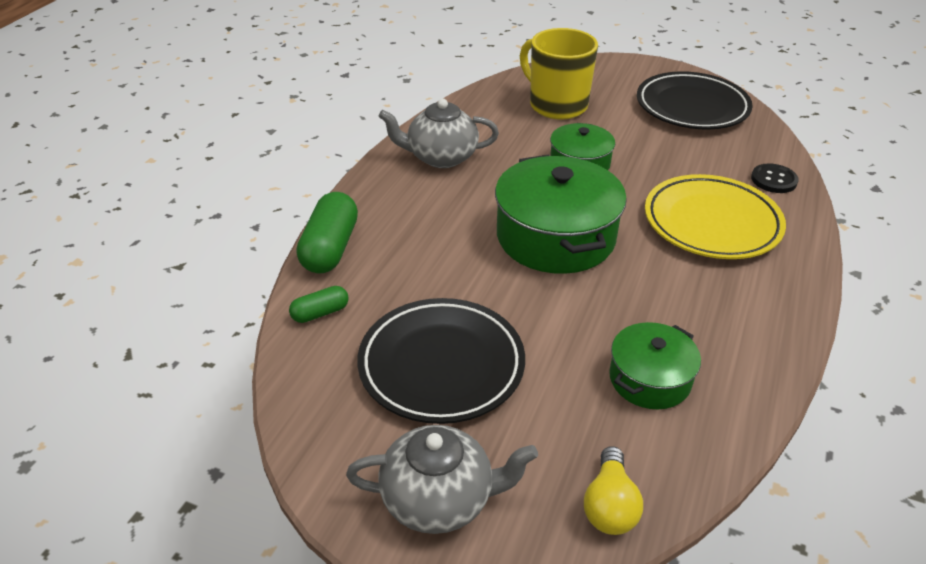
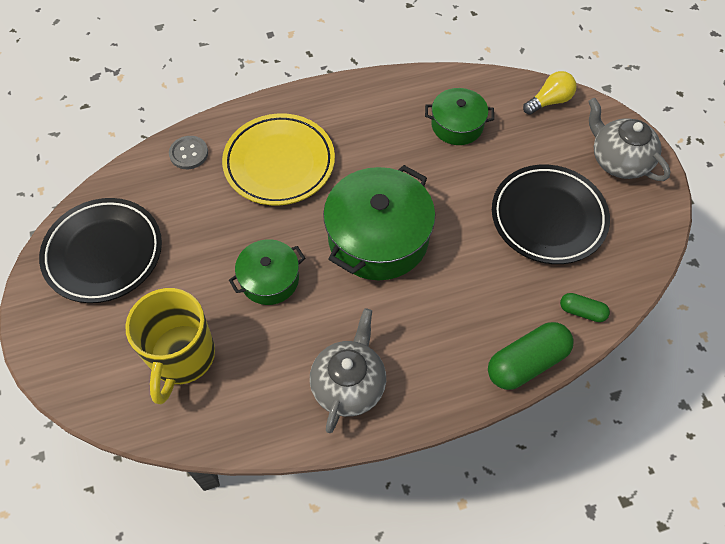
camera: 130 degrees left, 20 degrees up
(441, 157) = (349, 384): grey teapot -> grey teapot turned 120 degrees counterclockwise
(773, 180) = (189, 153): black button -> grey button

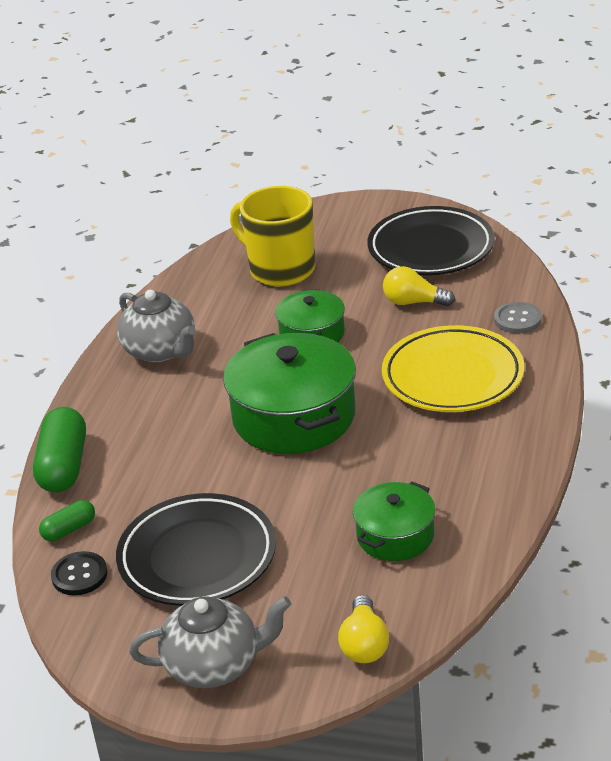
camera: 125 degrees right, 25 degrees down
(193, 229) = (413, 302): none -> yellow light bulb
(613, 276) = (79, 575): none -> black button

